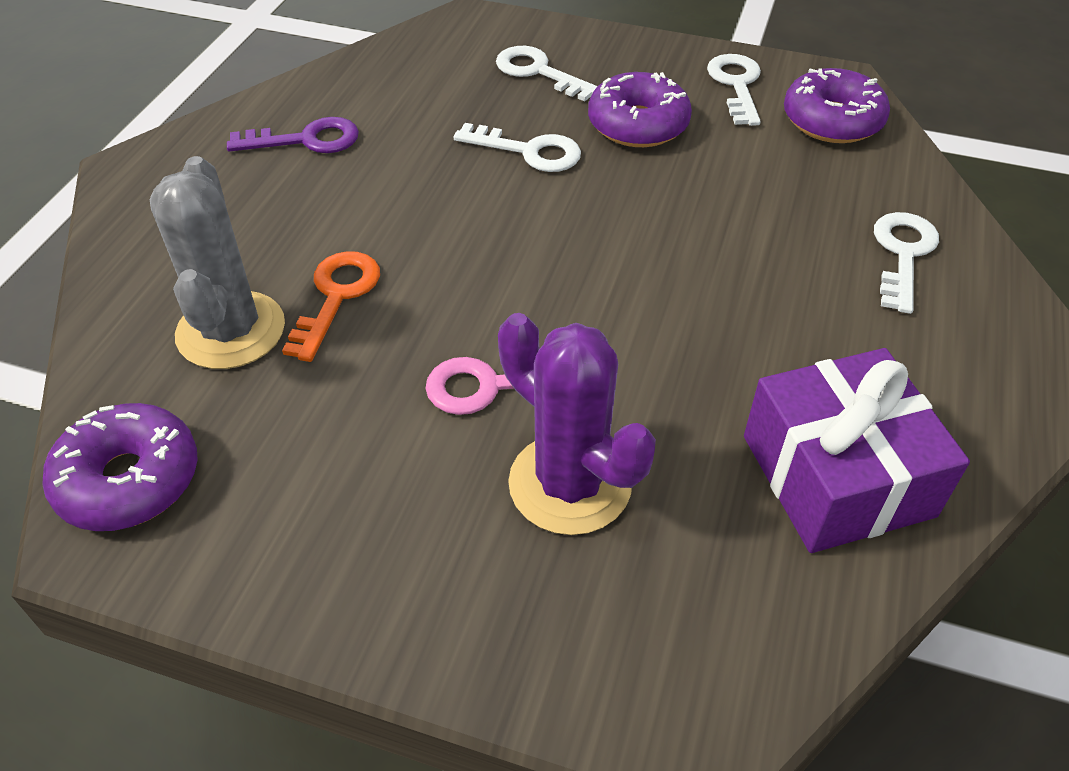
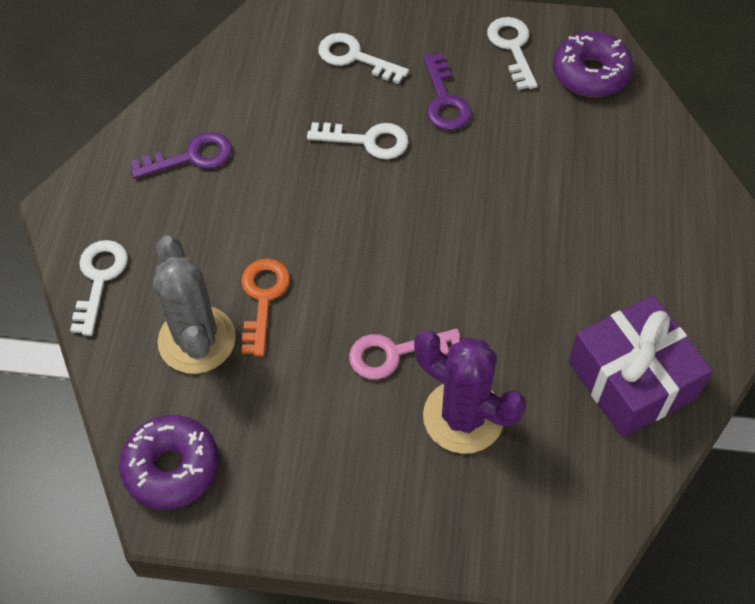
camera: 10 degrees left, 10 degrees up
(638, 124) = (444, 100): purple donut -> purple key
(903, 254) = (655, 193): white key -> white key (99, 279)

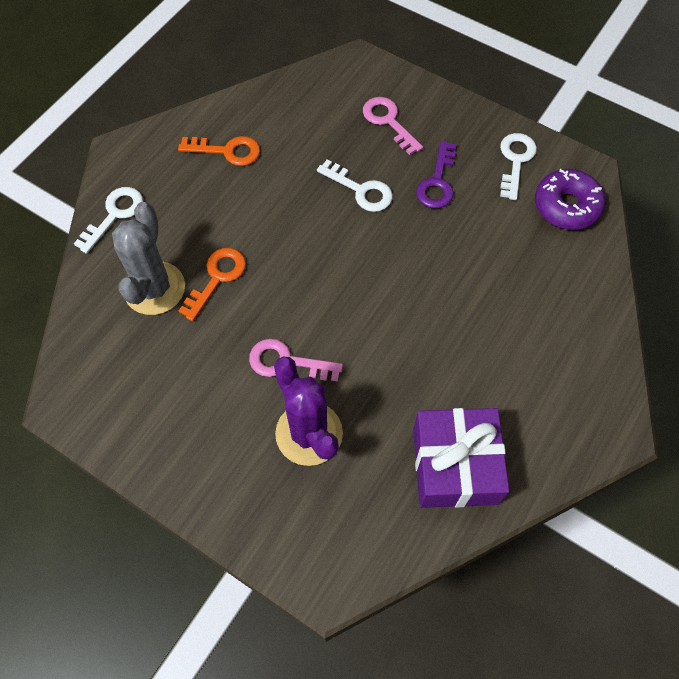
camera: 25 degrees right, 5 degrees up
(172, 467) = (85, 373): purple donut -> none
(191, 157) = (227, 151): purple key -> orange key
(354, 57) = (388, 121): white key -> pink key

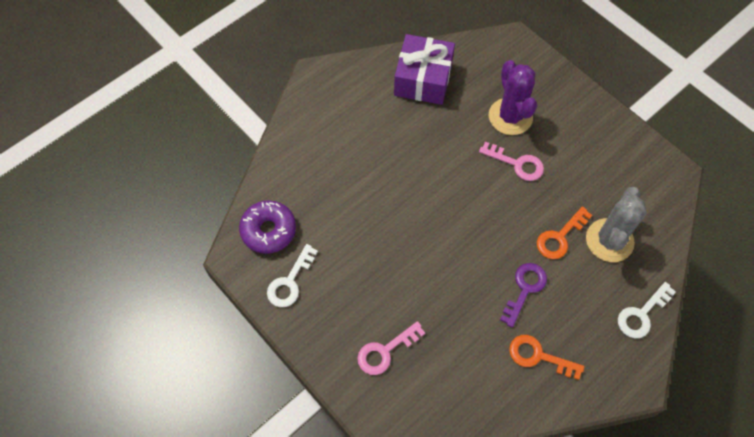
camera: 165 degrees left, 0 degrees up
(361, 190) = (429, 286): white key -> none
(388, 121) = (385, 351): pink key -> pink key turned 75 degrees clockwise
(437, 182) = (363, 278): purple key -> purple key (525, 289)

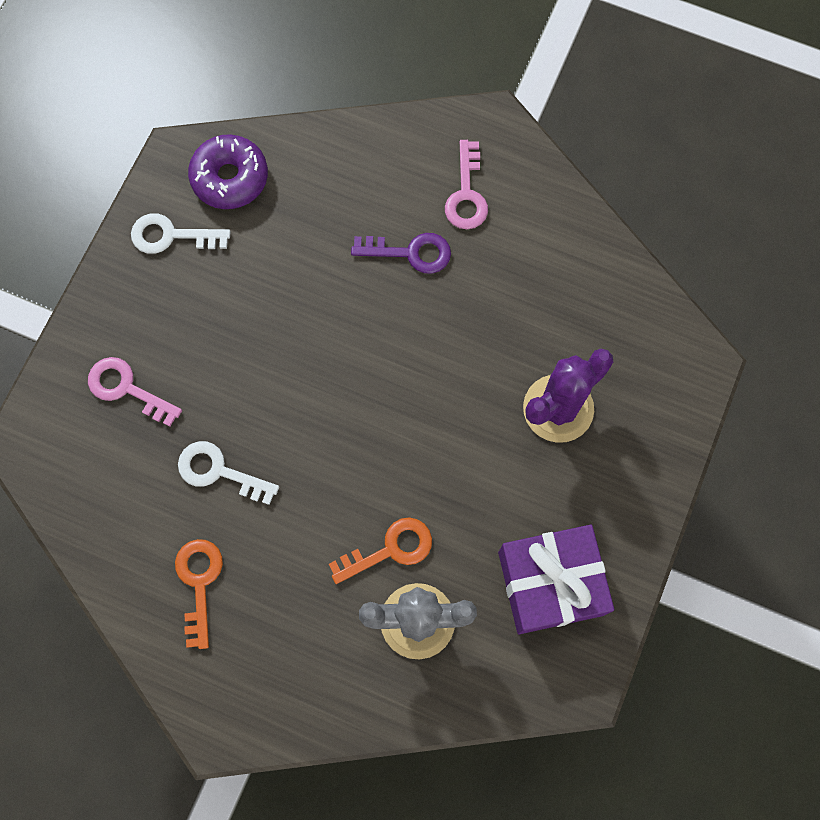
camera: 65 degrees right, 10 degrees up
(423, 79) = (560, 264): purple gift -> purple gift (550, 583)
(517, 164) = (482, 447): pink key -> pink key (466, 194)
(525, 289) = (289, 530): purple key -> purple key (410, 253)
(560, 237) = (390, 549): orange key -> orange key turned 135 degrees clockwise
(641, 314) = (320, 704): white key -> white key (219, 471)

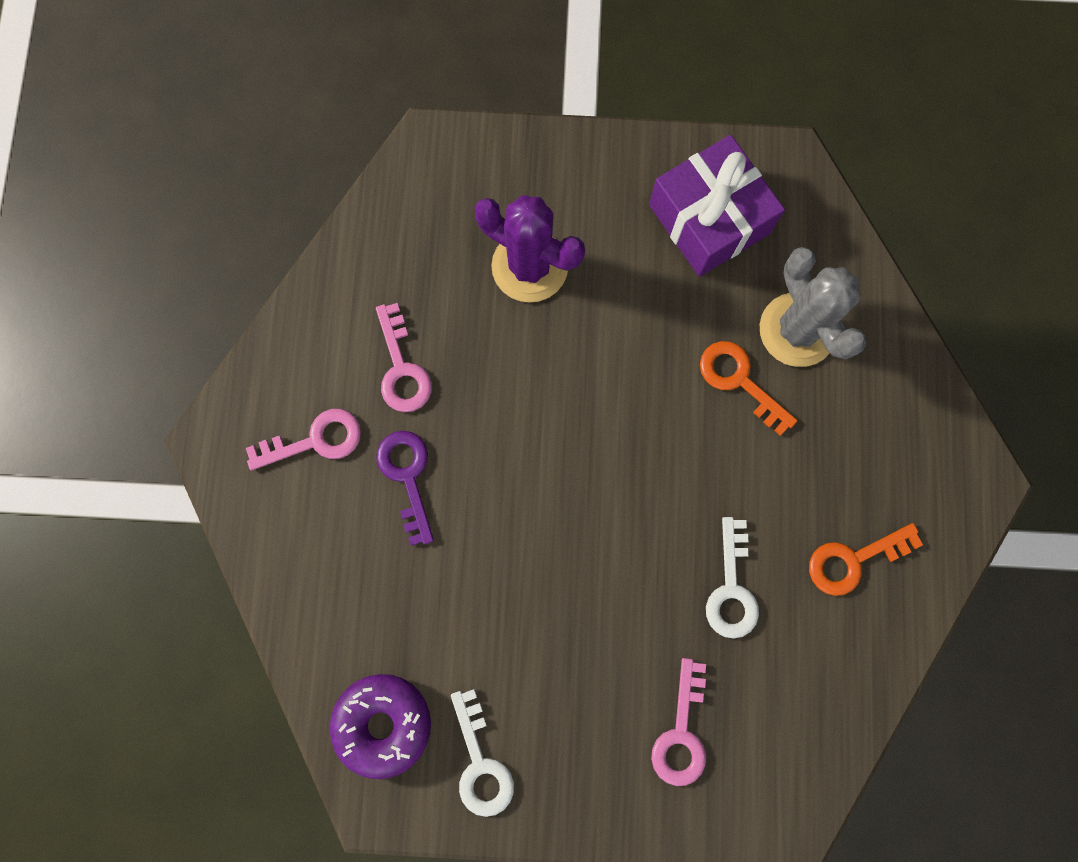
camera: 110 degrees left, 5 degrees up
(503, 276) = (402, 368): none -> pink key

